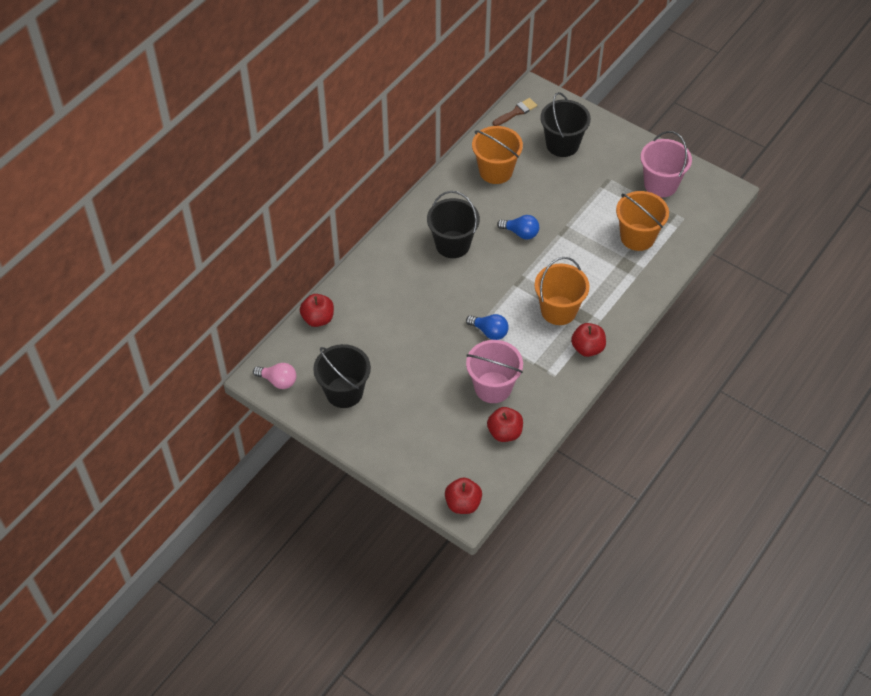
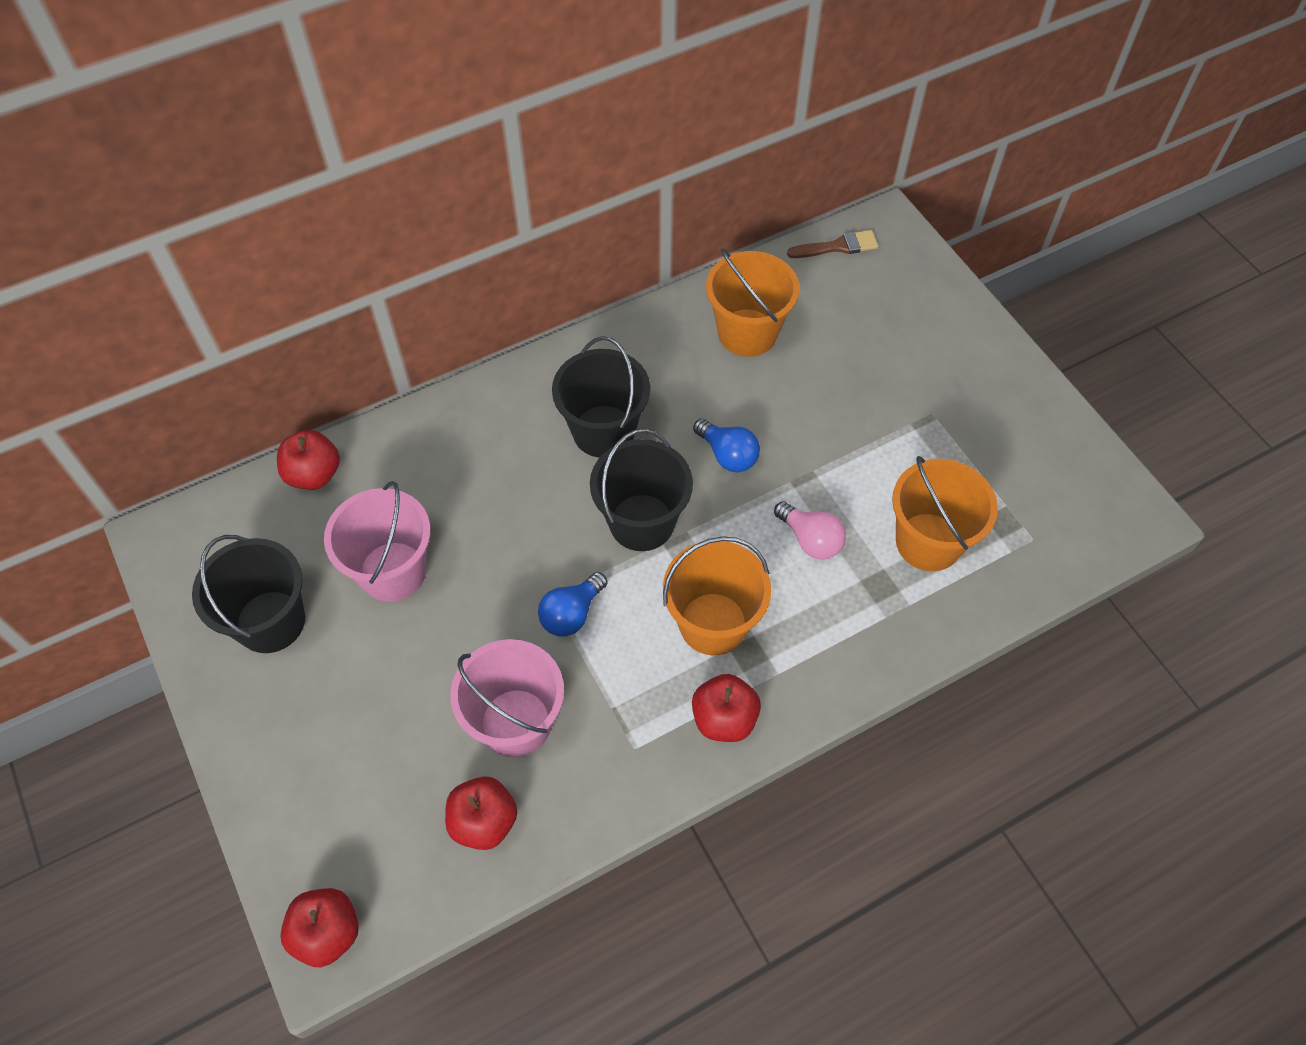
camera: 25 degrees right, 5 degrees up
(278, 381) = (184, 556): pink light bulb -> pink light bulb (810, 540)
(489, 332) = (571, 614): blue light bulb -> blue light bulb turned 75 degrees clockwise
(562, 144) = (884, 327): black bucket -> black bucket (642, 522)
(660, 184) = (1021, 460): pink bucket -> pink bucket (392, 571)

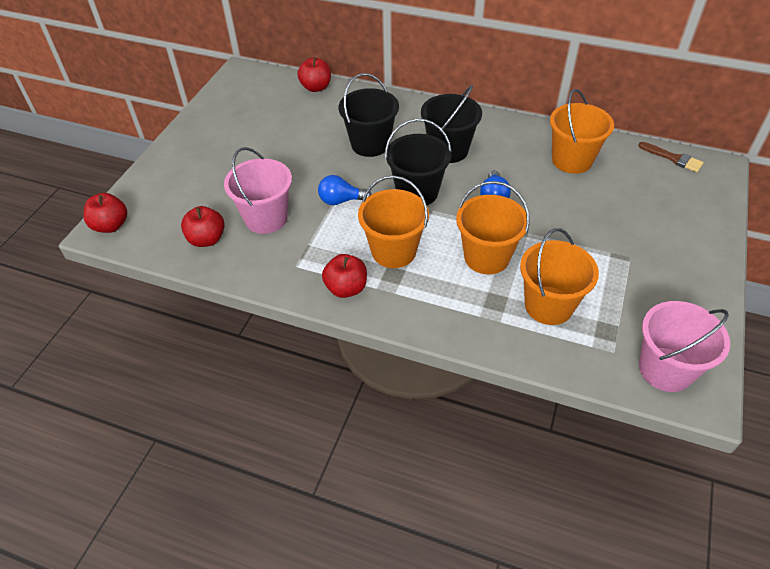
camera: 50 degrees right, 10 degrees down
(270, 621) = (235, 120): black bucket -> black bucket (370, 144)
(392, 571) = (297, 136): pink bucket -> pink bucket (665, 369)
(810, 540) = (486, 257): pink light bulb -> orange bucket

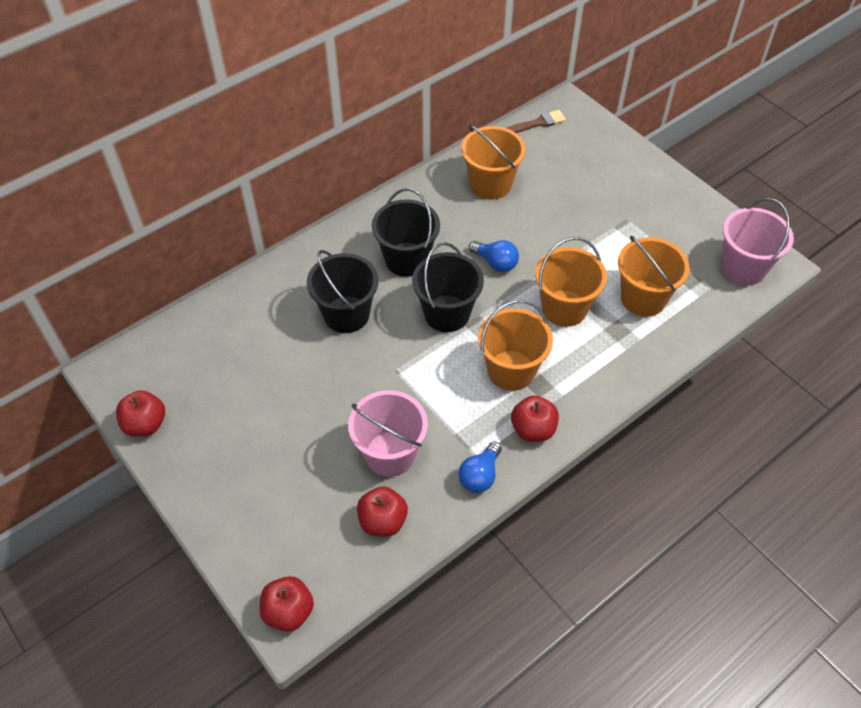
camera: 60 degrees left, 5 degrees up
(316, 87) = (208, 315): red apple -> red apple (145, 424)
(341, 200) = (412, 378): blue light bulb -> blue light bulb (480, 475)

